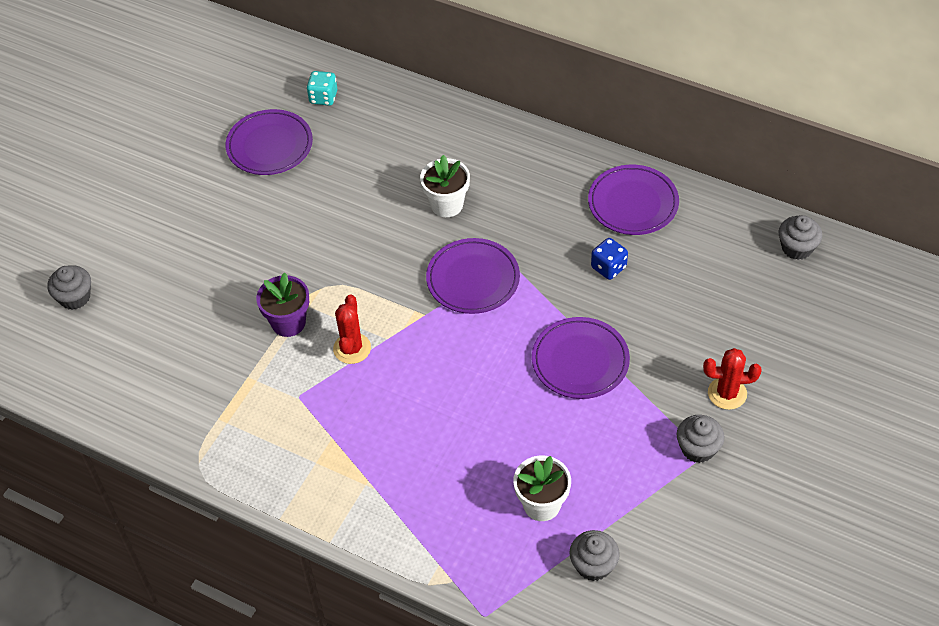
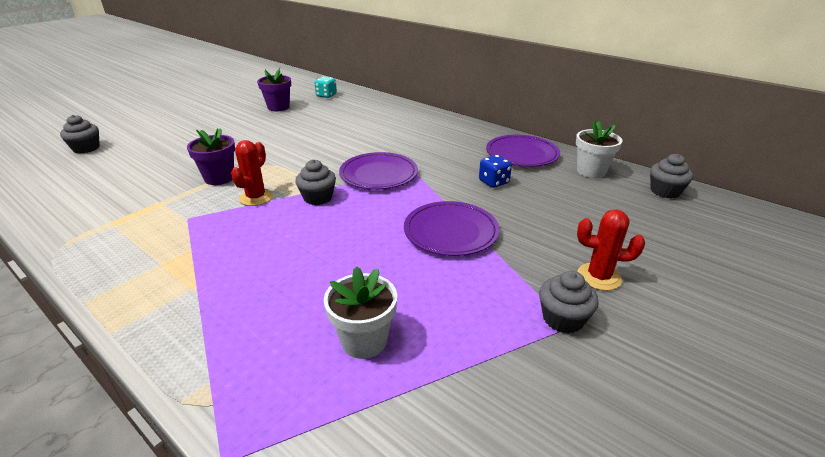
camera: 10 degrees right, 20 degrees down
(270, 146) = (278, 107): purple plate -> purple flower pot
(446, 204) = (379, 140): white flower pot -> white flower pot (591, 171)
(593, 565) = (401, 424): grey cupcake -> grey cupcake (318, 198)

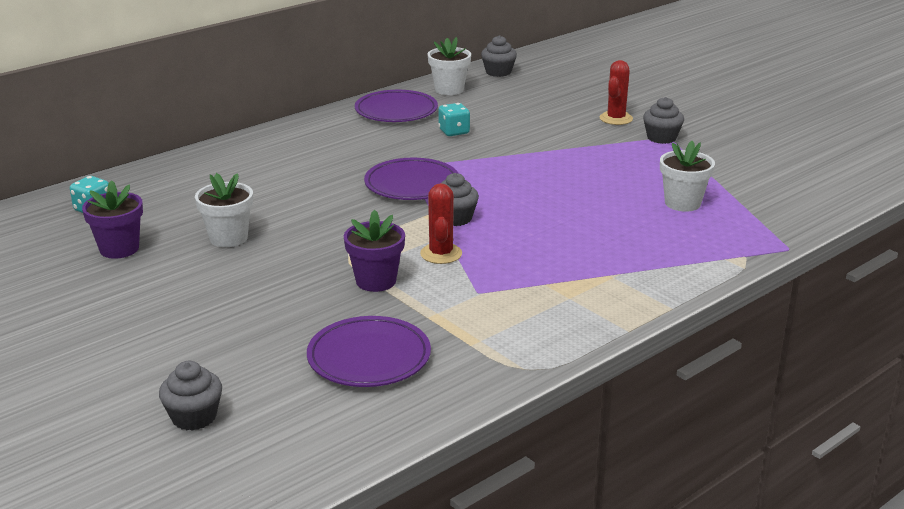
camera: 80 degrees left, 5 degrees down
(256, 197) = (441, 254): red cactus -> red cactus turned 60 degrees clockwise
(289, 129) = (228, 238): none -> white flower pot
(451, 232) = (542, 160): purple plate -> purple plate (369, 357)
(493, 182) = (454, 132): blue dice -> turquoise dice

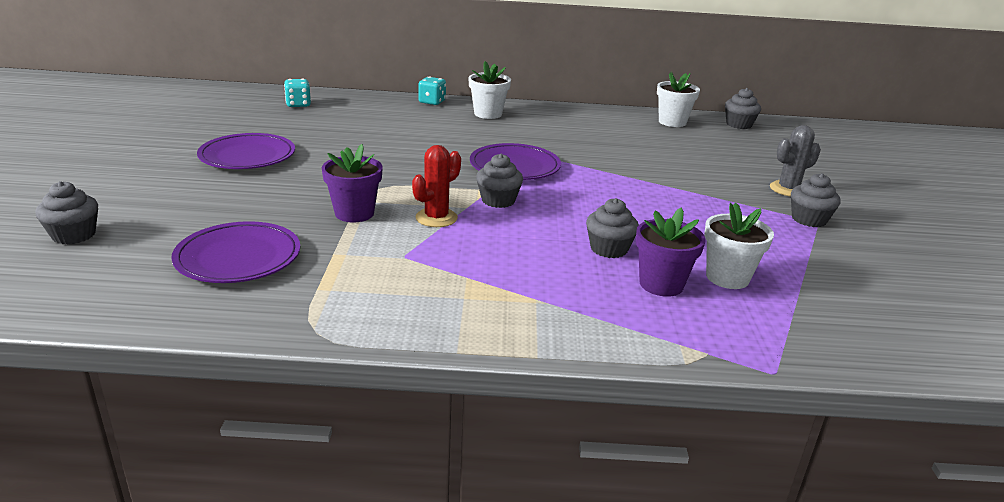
camera: 40 degrees right, 0 degrees up
(119, 249) = (262, 128): purple flower pot -> purple flower pot (661, 284)
(228, 238) = (329, 148): white flower pot -> white flower pot (488, 114)
(396, 111) = (602, 121): purple plate -> purple plate (247, 156)
(454, 132) = (619, 148): turquoise dice -> turquoise dice (432, 102)
(589, 218) = (609, 249): none -> grey cupcake
(616, 118) = (788, 189): red cactus -> grey cactus

